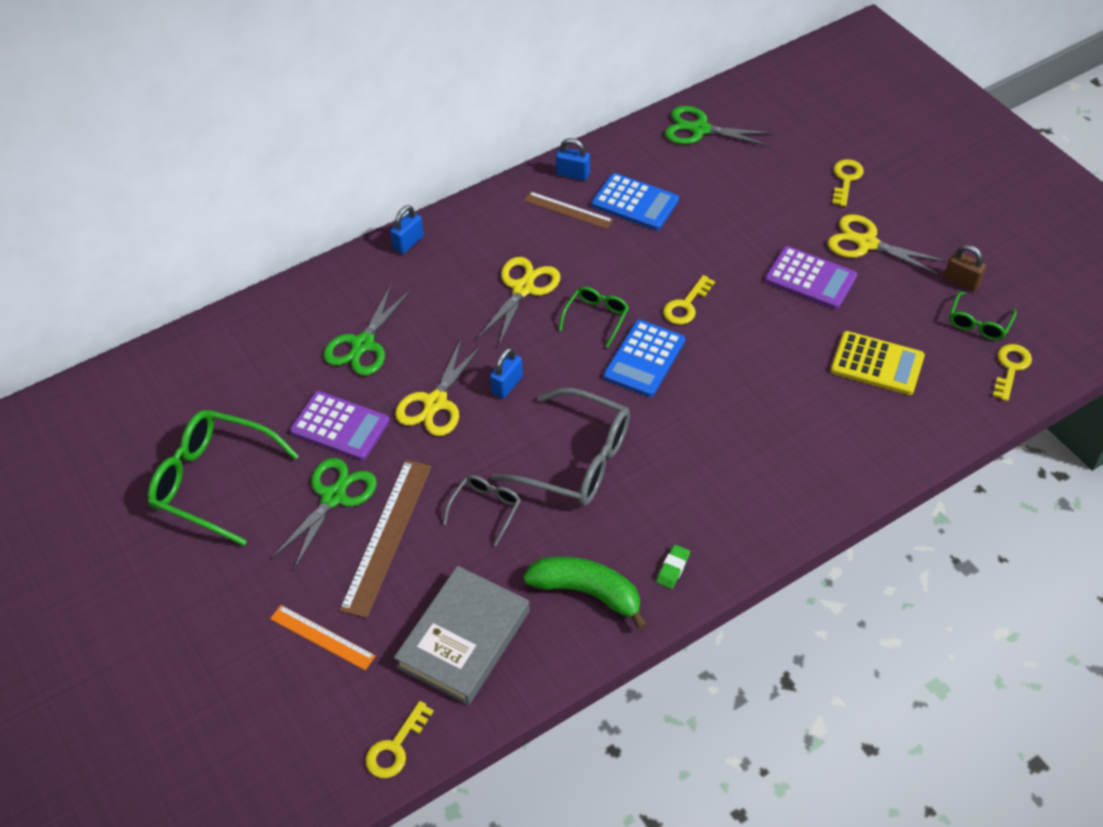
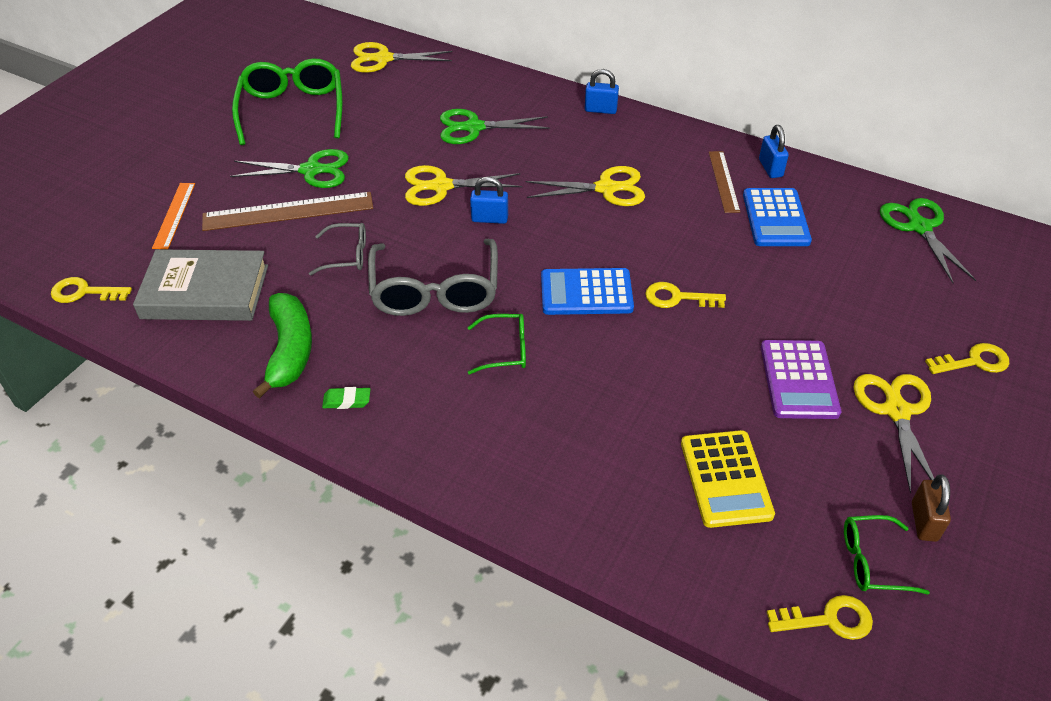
camera: 60 degrees right, 5 degrees down
(182, 372) = (383, 59): none -> yellow scissors
(340, 426) = (382, 147): purple calculator -> none
(596, 318) = (610, 244): green glasses -> green glasses (505, 350)

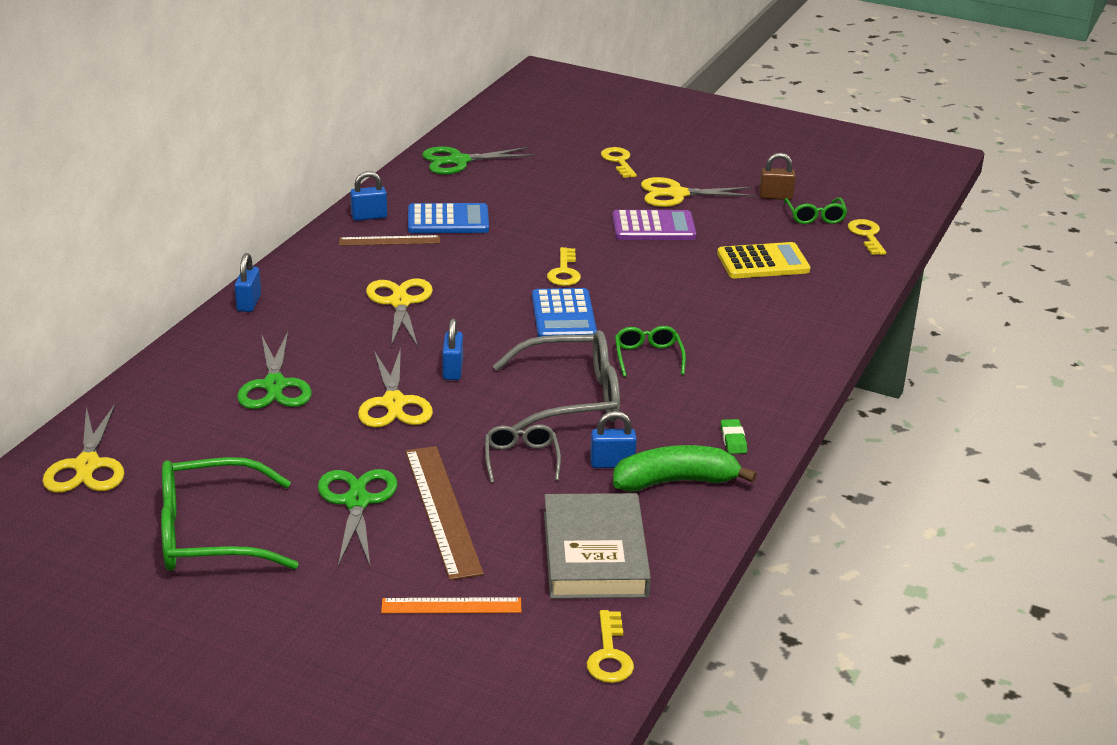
camera: 95 degrees left, 15 degrees down
(327, 310) = (612, 463): none -> blue padlock

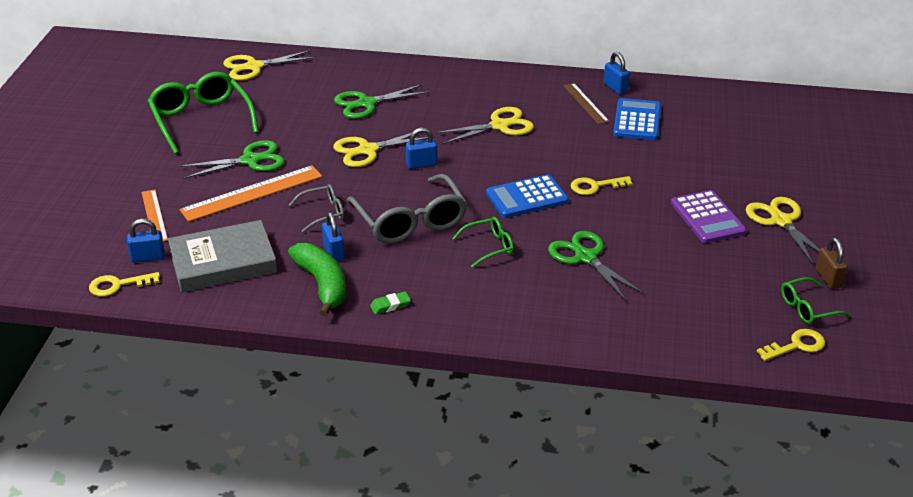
camera: 75 degrees right, 5 degrees up
(249, 303) = (461, 71): blue padlock -> blue padlock (148, 257)
(442, 510) = (252, 193): brown ruler -> orange ruler
(448, 220) = (637, 120): blue calculator -> blue calculator turned 150 degrees counterclockwise
(459, 161) = (741, 106): green scissors -> green scissors (585, 257)
(619, 161) = (816, 181): yellow key -> none
(763, 262) = (690, 286): yellow calculator -> none

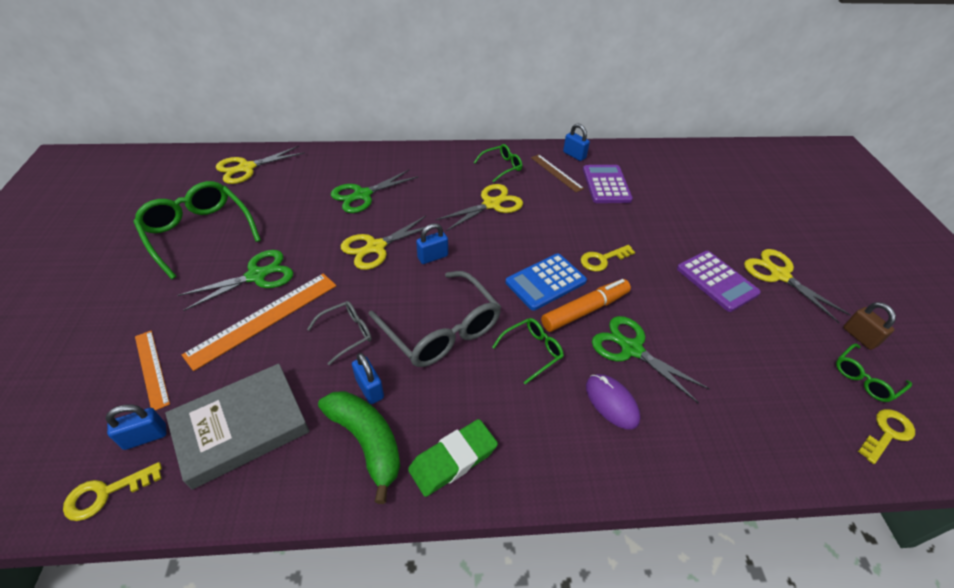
camera: 15 degrees left, 10 degrees up
(390, 305) = (453, 460): green eraser -> green eraser, size x1.92
(526, 91) = (501, 167): none -> green glasses
(546, 290) = (611, 402): none -> purple mouse
(555, 224) = (585, 310): none -> orange marker
(637, 120) = (606, 184): blue calculator -> purple calculator

